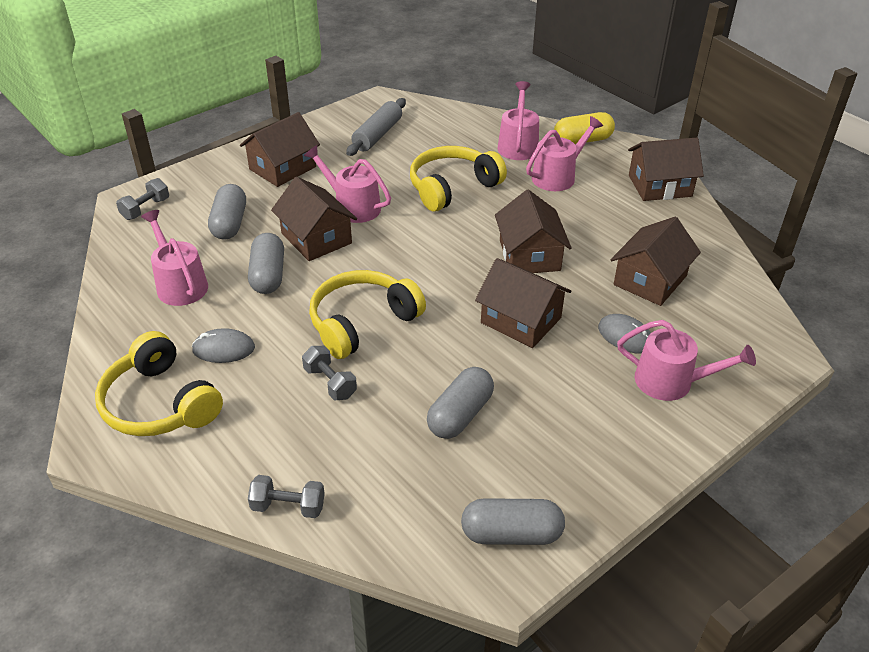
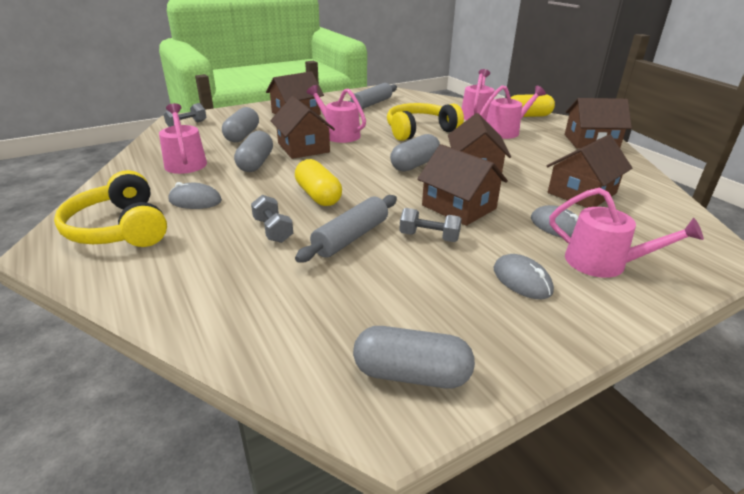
camera: 10 degrees right, 10 degrees down
(288, 506) = (185, 317): grey dumbbell -> grey dumbbell (429, 237)
(362, 322) = (318, 195): yellow headphones -> yellow capsule
(416, 382) = (351, 237): none -> grey rolling pin
(460, 415) = (384, 265): grey capsule -> grey capsule (415, 165)
(595, 415) = (522, 280): none -> grey mouse

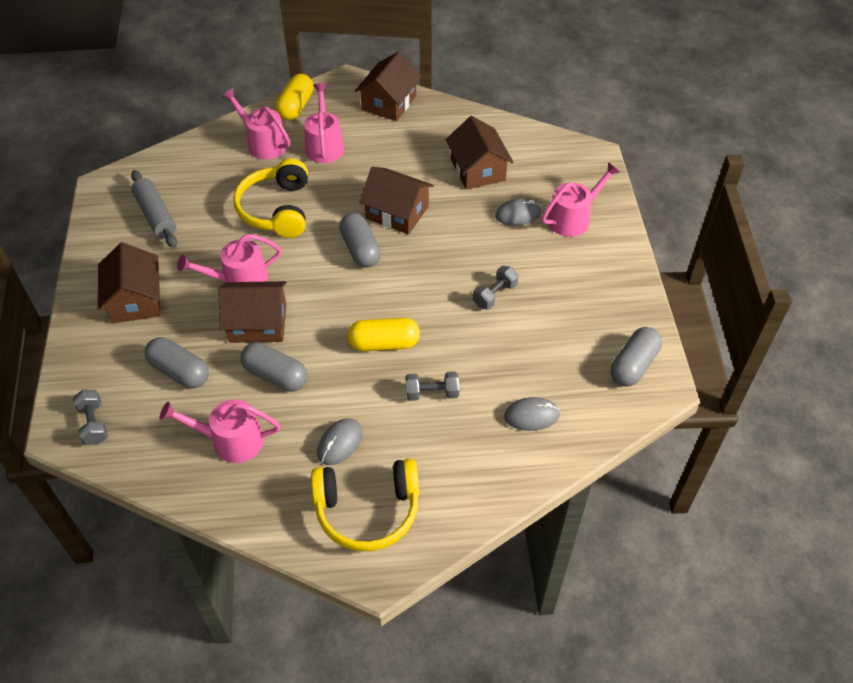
camera: 65 degrees left, 20 degrees up
(351, 237) = (470, 344): grey rolling pin -> none
(459, 207) = (458, 256): brown house -> none
(522, 280) = (572, 270): grey mouse -> grey mouse (531, 416)

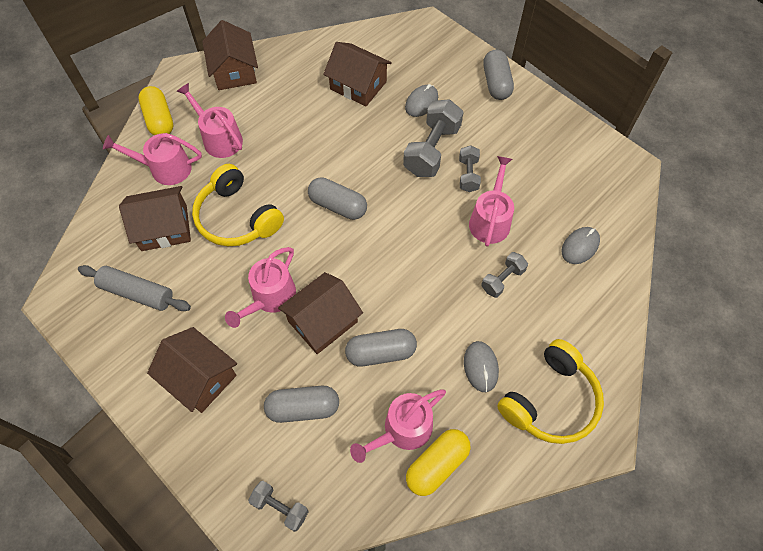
camera: 40 degrees left, 10 degrees up
(384, 343) = (432, 267): yellow capsule -> yellow capsule (437, 465)
(397, 212) = (334, 158): brown house -> brown house (164, 228)
(485, 256) = (432, 150): none -> grey dumbbell
(573, 218) = (461, 81): pink watering can -> pink watering can (490, 220)
(633, 365) = (602, 163): grey capsule -> grey capsule (496, 83)

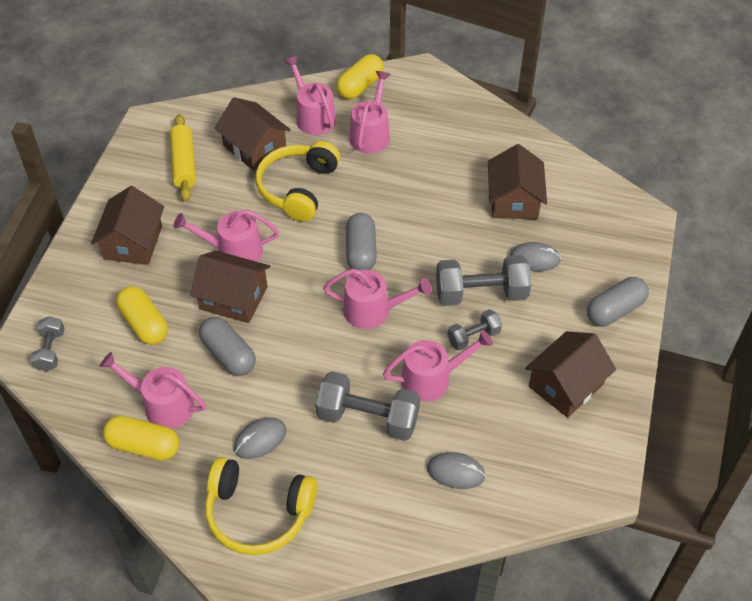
camera: 60 degrees right, 10 degrees down
(137, 293) = (184, 164): grey rolling pin -> yellow rolling pin
(234, 71) = (454, 105): brown house -> brown house (566, 385)
(303, 408) = (144, 324): grey capsule -> yellow capsule
(402, 226) = (373, 310): none -> pink watering can
(502, 280) = (368, 418): grey dumbbell -> grey dumbbell, size x1.79

